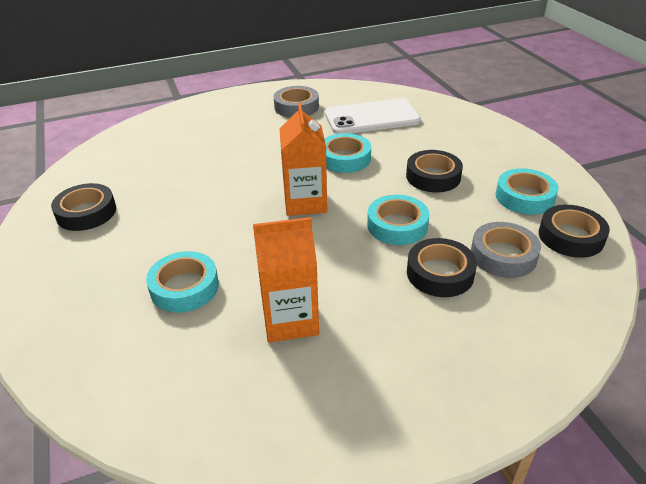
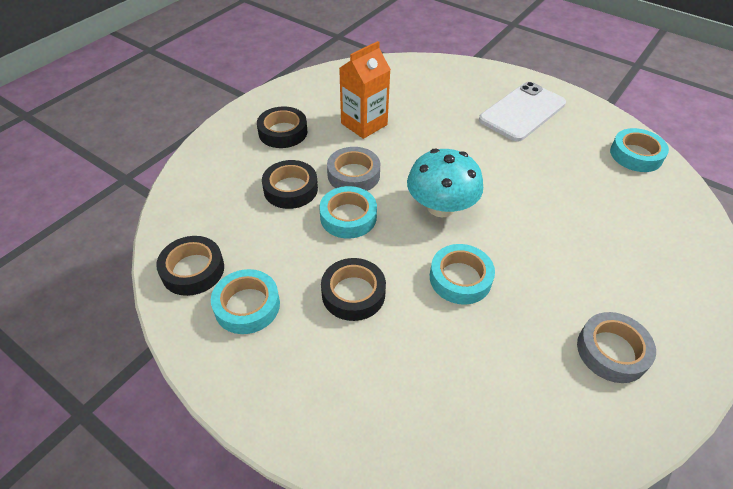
camera: 145 degrees right, 10 degrees up
(86, 212) = (578, 130): black tape -> black tape (283, 132)
(184, 287) = (444, 116): turquoise tape -> turquoise tape (636, 155)
(305, 202) = (441, 207): orange carton -> turquoise mushroom
(371, 117) = (501, 377): white phone -> white phone (522, 112)
(503, 255) = (248, 224): grey tape -> grey tape (353, 175)

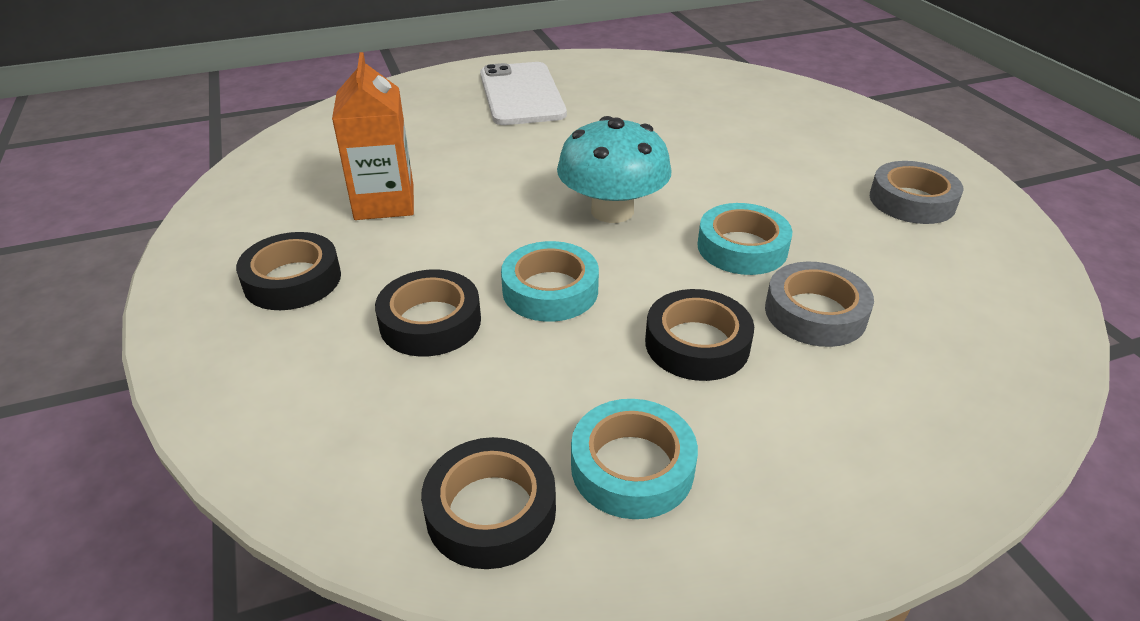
camera: 55 degrees left, 10 degrees down
(353, 175) = (473, 252): grey tape -> grey tape (815, 313)
(636, 155) = (665, 71): turquoise tape -> none

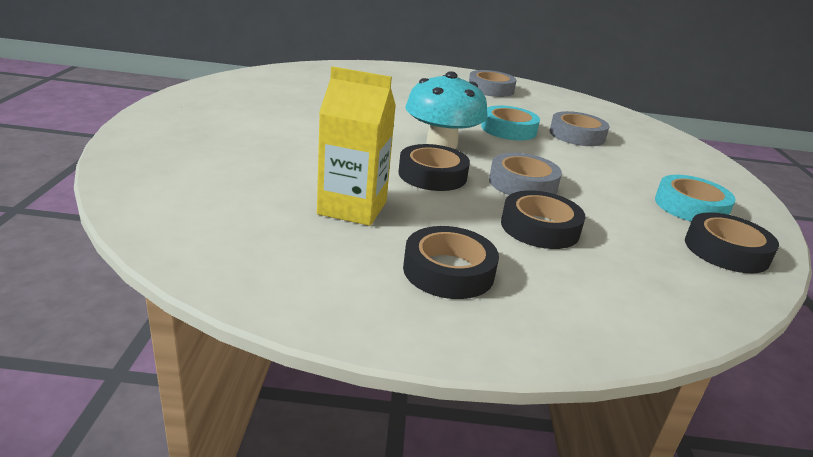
camera: 70 degrees left, 10 degrees down
(384, 202) = (352, 208): orange carton -> yellow carton
(521, 94) = (227, 120): white phone -> none
(550, 290) = (522, 184): turquoise tape -> grey tape
(697, 344) = (593, 165): black tape -> black tape (432, 175)

